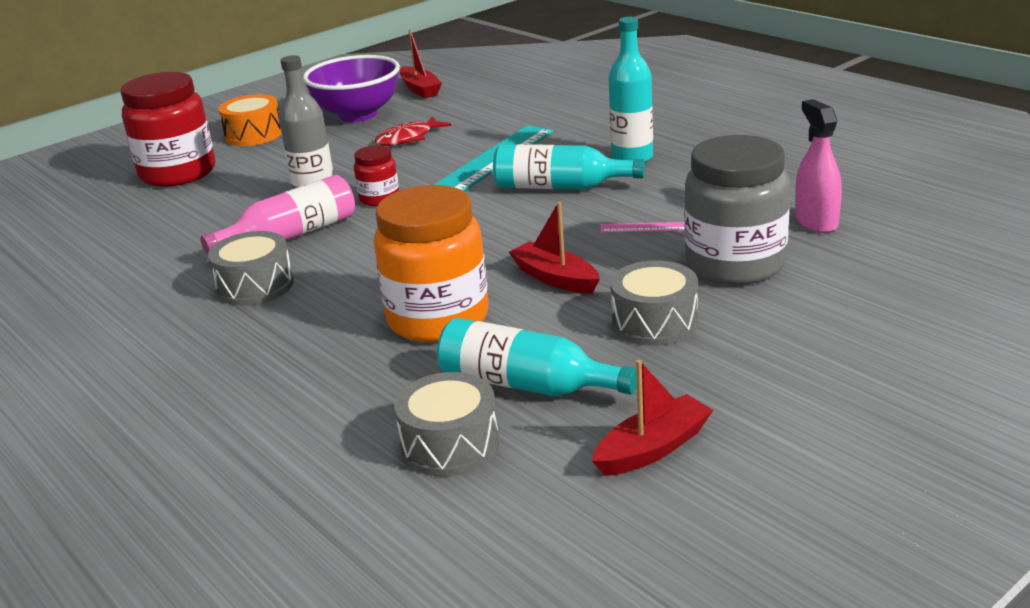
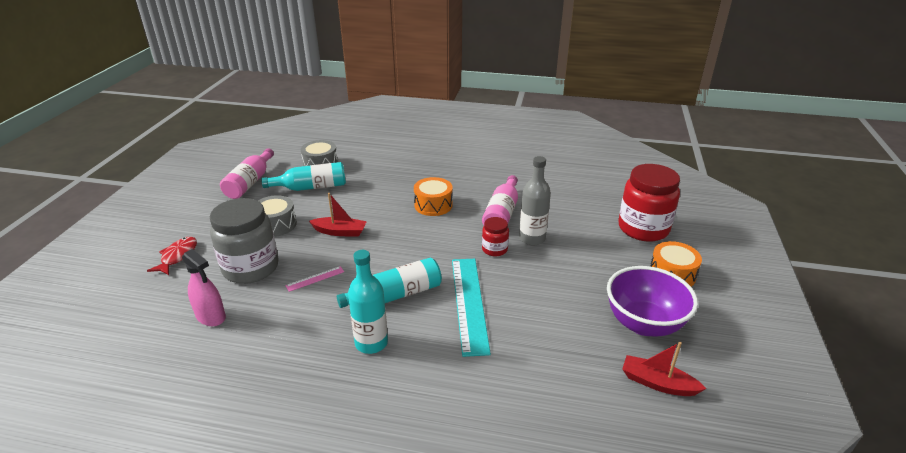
camera: 140 degrees right, 5 degrees up
(255, 286) = (473, 187): grey drum -> none
(362, 277) = (433, 205): none -> orange drum
(408, 138) = (560, 308): red fish -> red fish (177, 256)
(438, 319) = (374, 198): orange jar -> none
(653, 448) = (250, 182): red boat -> pink bottle

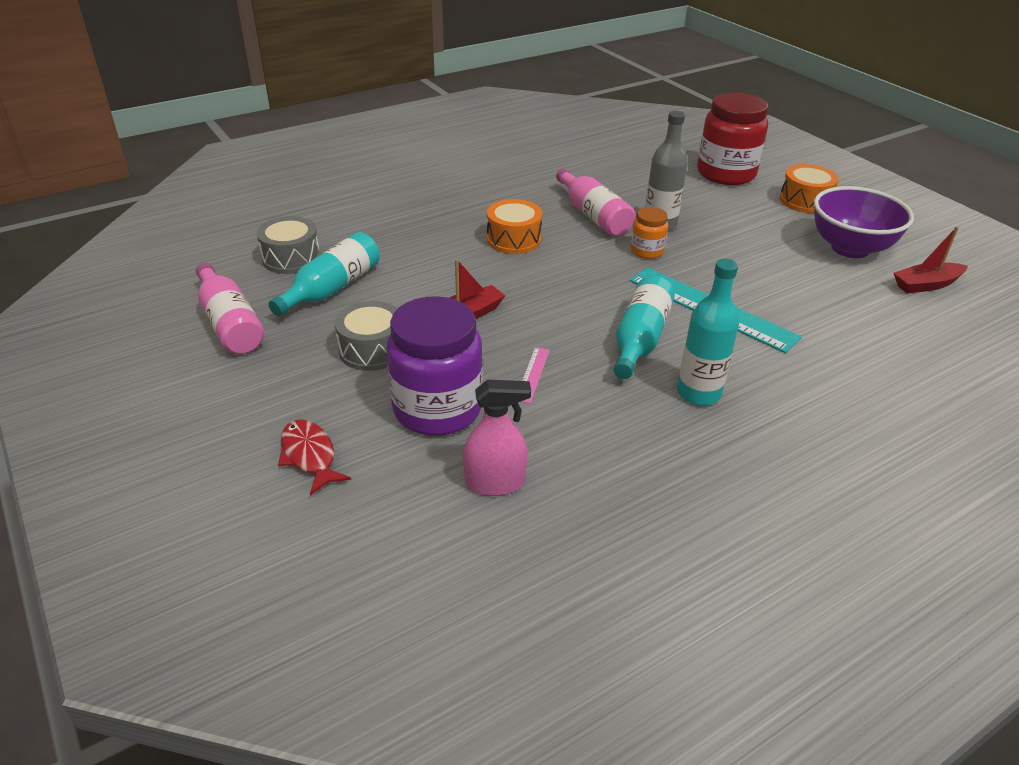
camera: 45 degrees left, 5 degrees up
(251, 268) = (437, 409): grey jar -> purple jar
(494, 249) = (647, 251): red jar -> orange jar

